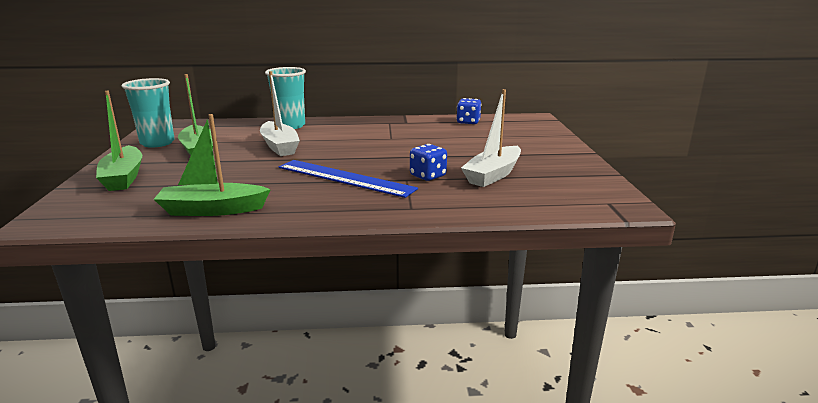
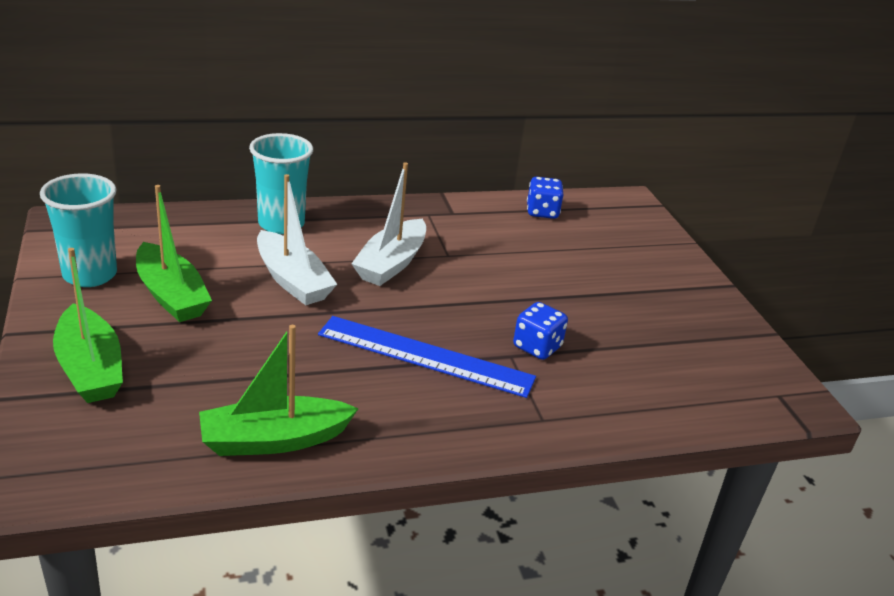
camera: 15 degrees left, 10 degrees up
(493, 175) = (621, 341): white boat -> white boat (391, 263)

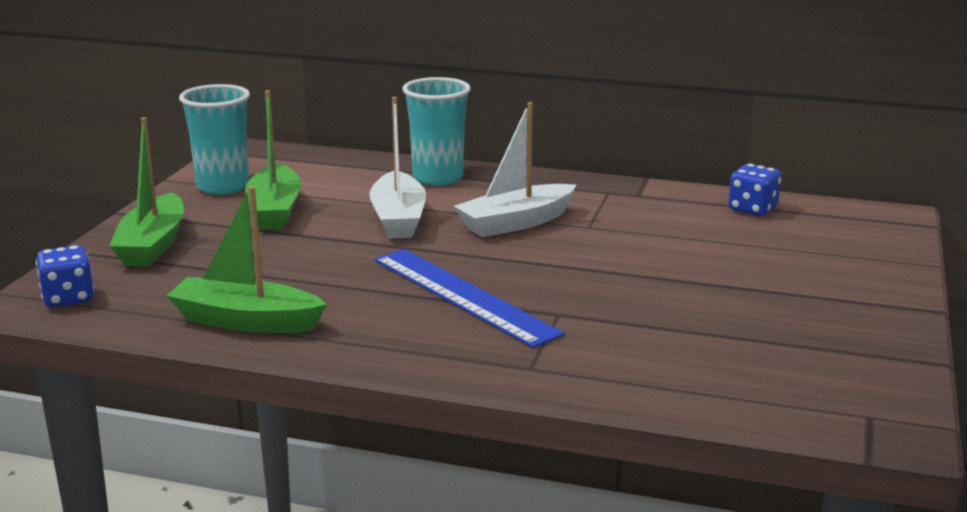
camera: 35 degrees right, 10 degrees down
(537, 347) = (598, 313): blue dice -> blue dice (68, 298)

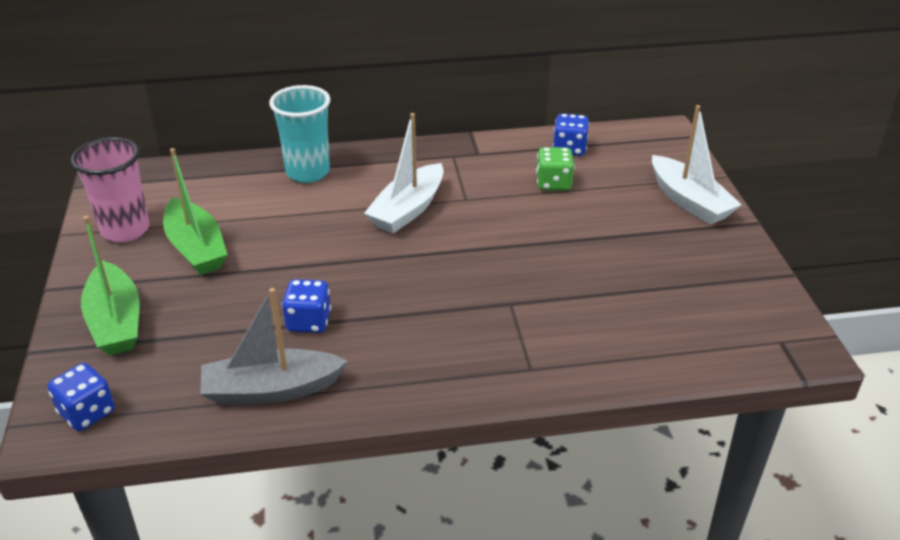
camera: 25 degrees left, 15 degrees up
(222, 186) = (125, 230): turquoise cup -> pink cup
(246, 321) = (271, 389): green boat -> grey boat
(330, 282) = (308, 321): none -> blue dice
(398, 219) = (310, 230): white boat -> white boat (689, 201)
(463, 296) = (426, 305): blue ruler -> none
(705, 233) = (553, 183): none -> green dice

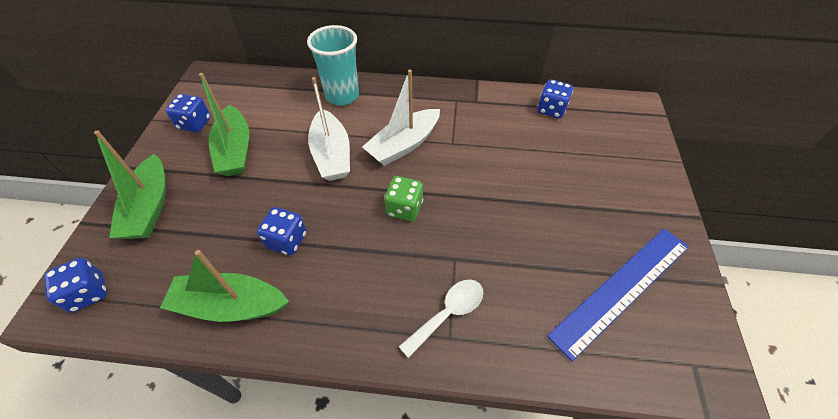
camera: 15 degrees right, 15 degrees up
(125, 230) = (195, 124): pink cup -> blue dice
(271, 389) = (230, 305): grey boat -> green boat
(522, 349) = (448, 313): none -> white spoon
(553, 183) = (528, 141): green dice -> green dice (404, 208)
(689, 201) = (641, 181): white boat -> white boat (331, 154)
(695, 296) = (622, 289): none -> blue ruler

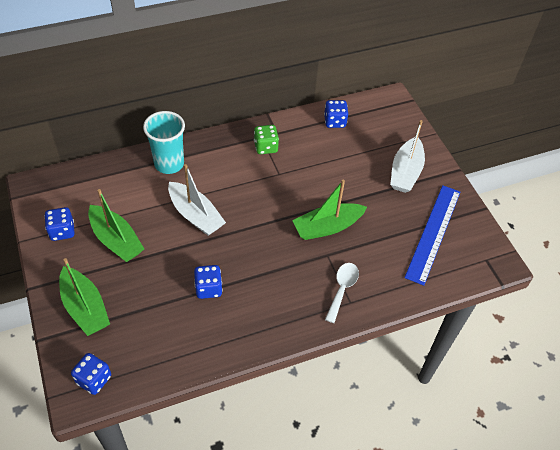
camera: 30 degrees left, 0 degrees up
(230, 305) = (202, 343): green boat -> green boat (327, 227)
(404, 145) = (245, 188): white boat -> white boat (405, 172)
(404, 208) = (275, 235): green dice -> green dice (265, 147)

